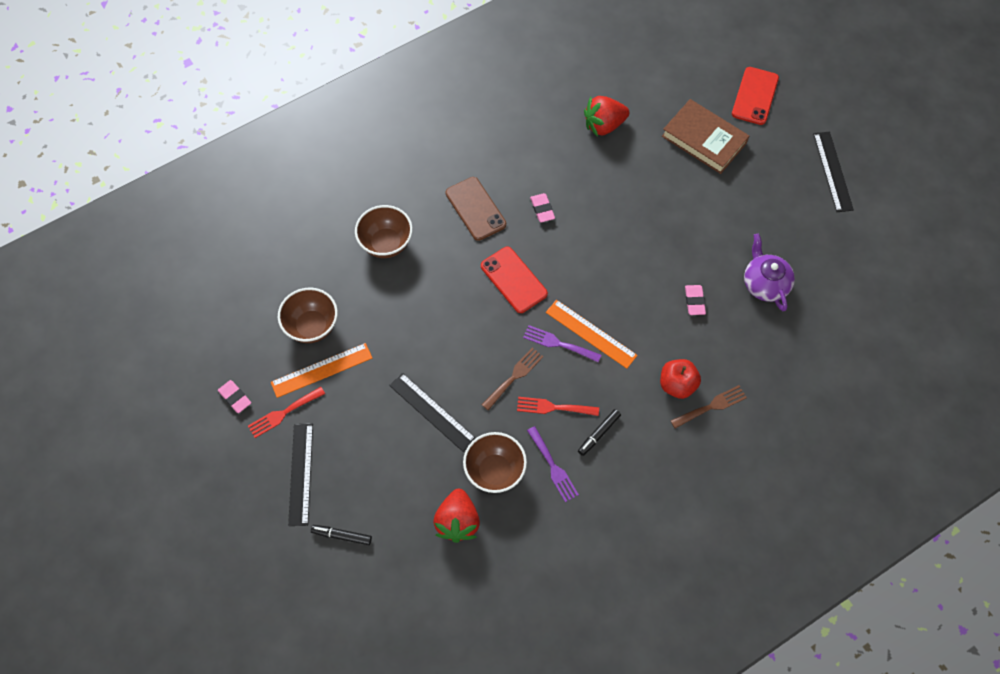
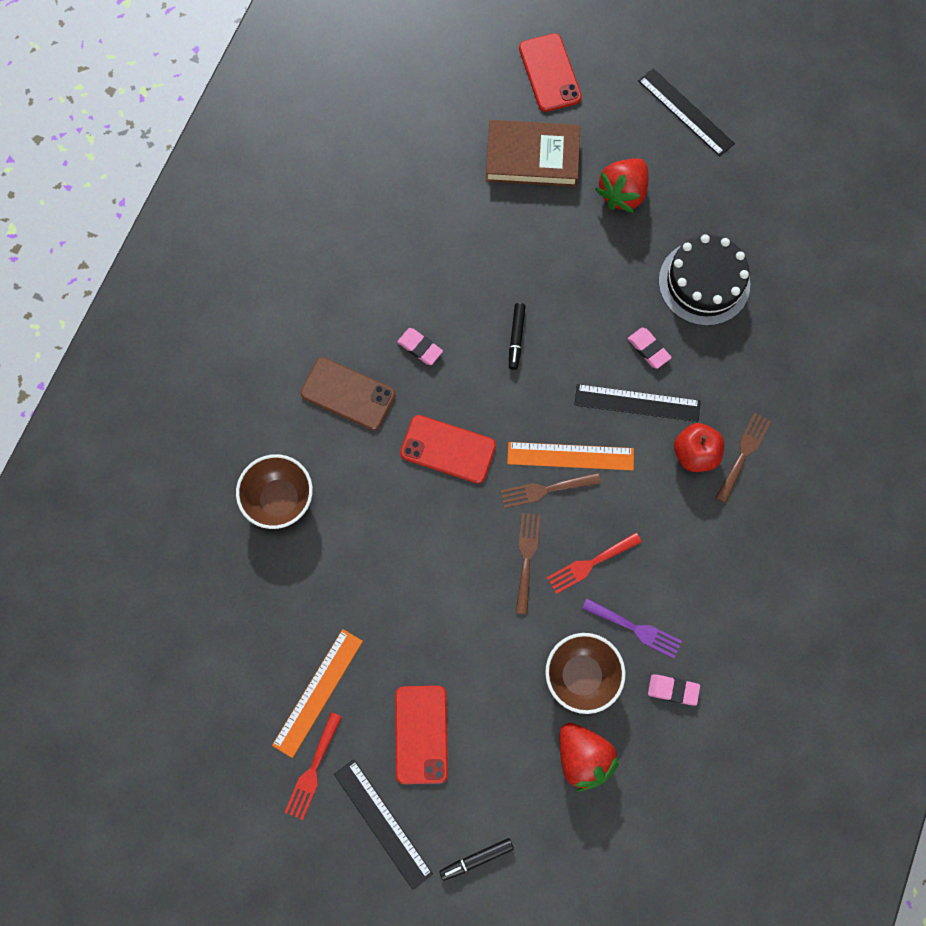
camera: 35 degrees left, 10 degrees up
(235, 397) = (246, 790): pink eraser -> pink eraser (673, 690)
(312, 326) = (269, 650): brown bowl -> none
(365, 437) = (421, 734): none -> red phone
(432, 412) = (470, 656): black ruler -> black ruler (637, 403)
(558, 343) = (545, 490): purple fork -> brown fork
(599, 434) = (655, 561): black marker -> black marker (516, 338)
(604, 125) = (416, 206): red strawberry -> red strawberry (622, 193)
(765, 283) = (704, 283): purple teapot -> black cake

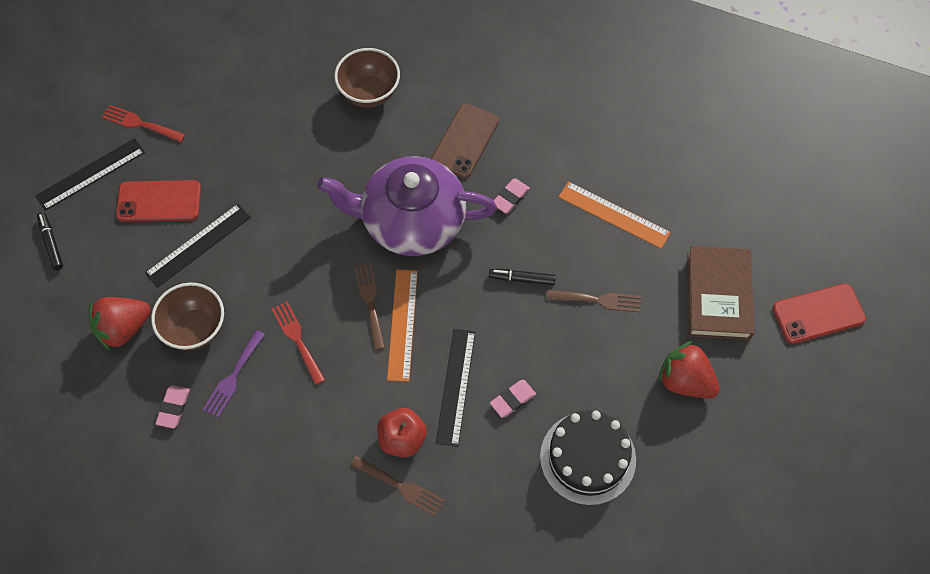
camera: 90 degrees right, 10 degrees down
(318, 692) = (202, 125): orange ruler -> orange ruler (613, 215)
(448, 449) = (411, 221): red phone -> purple teapot
(526, 558) = (306, 285): brown fork -> brown fork (598, 300)
(685, 112) = (789, 449): black ruler -> black ruler (198, 245)

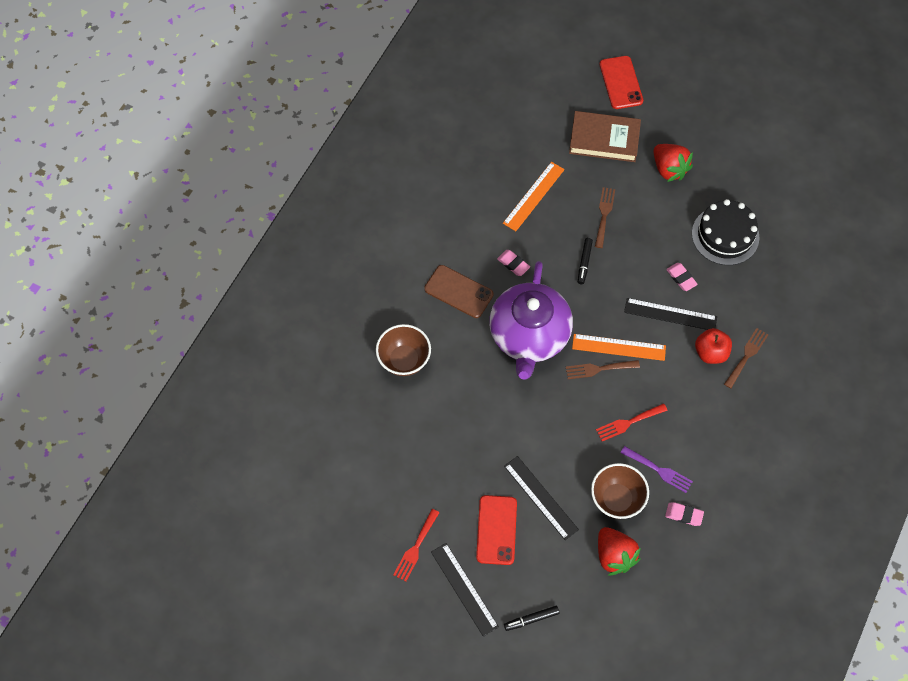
camera: 85 degrees left, 0 degrees up
(685, 381) = (669, 169): red strawberry -> red strawberry turned 75 degrees counterclockwise

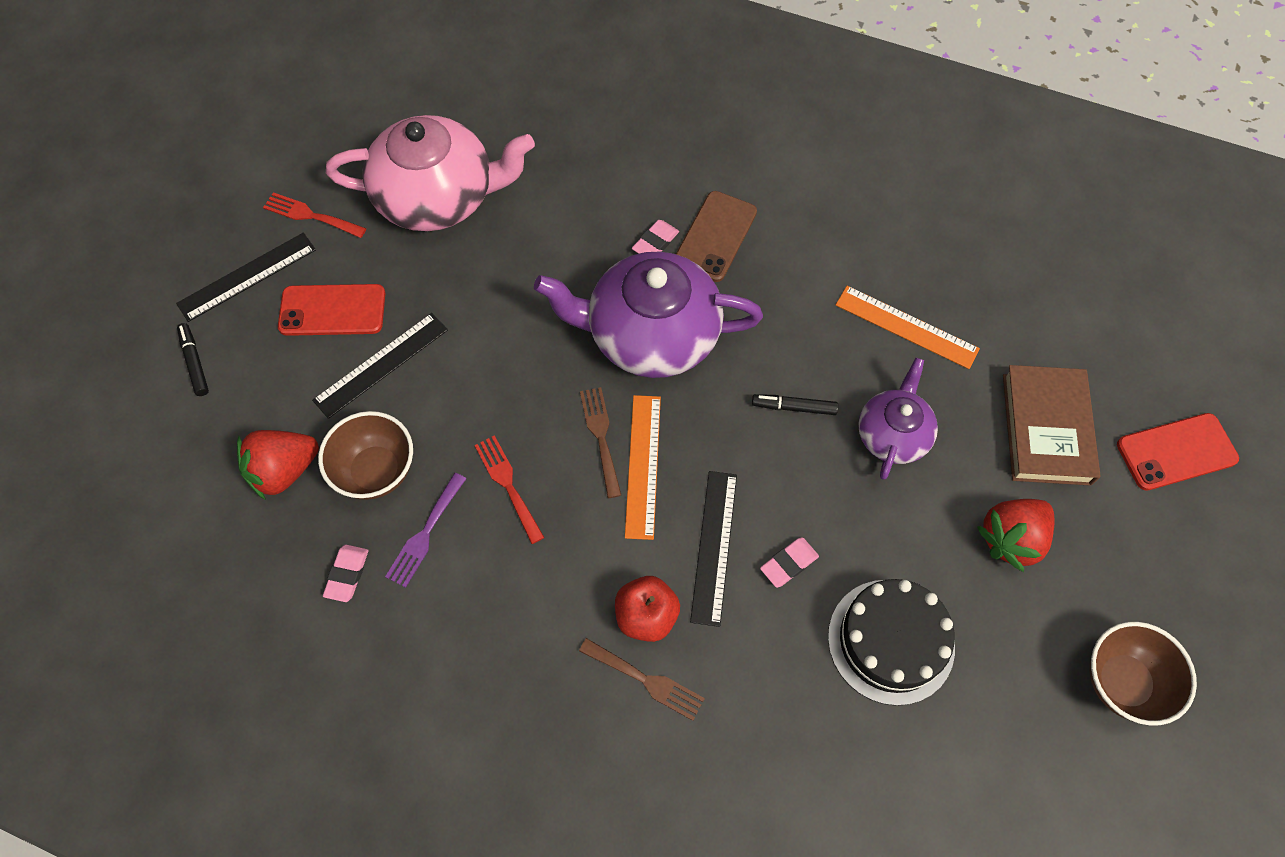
camera: 85 degrees right, 0 degrees up
(404, 360) = (595, 179): brown bowl -> brown bowl (1122, 682)
(409, 461) = (438, 197): none -> pink teapot
(513, 264) = (775, 305): pink eraser -> pink eraser (655, 242)
(604, 214) = (893, 434): brown fork -> purple teapot

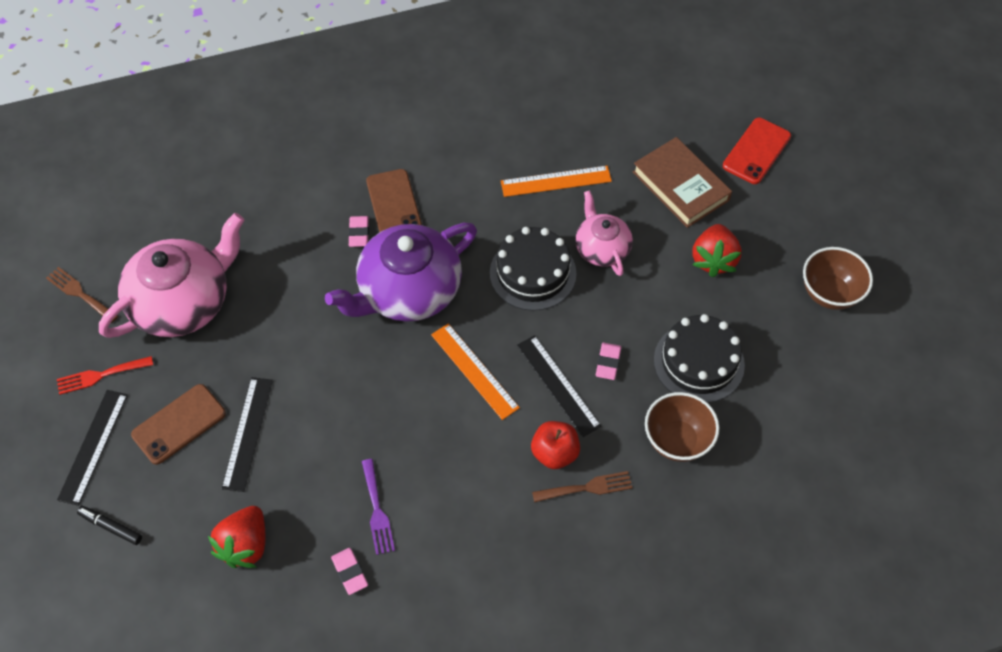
camera: 40 degrees left, 5 degrees down
(332, 310) = (179, 424): red phone -> brown phone
(376, 471) = (308, 499): brown bowl -> brown bowl (677, 440)
(508, 484) = (402, 443): red fork -> none
(601, 436) = (433, 373): brown fork -> brown fork (80, 293)
(794, 407) = (532, 273): black marker -> black cake
(893, 434) = (602, 248): purple teapot -> pink teapot

